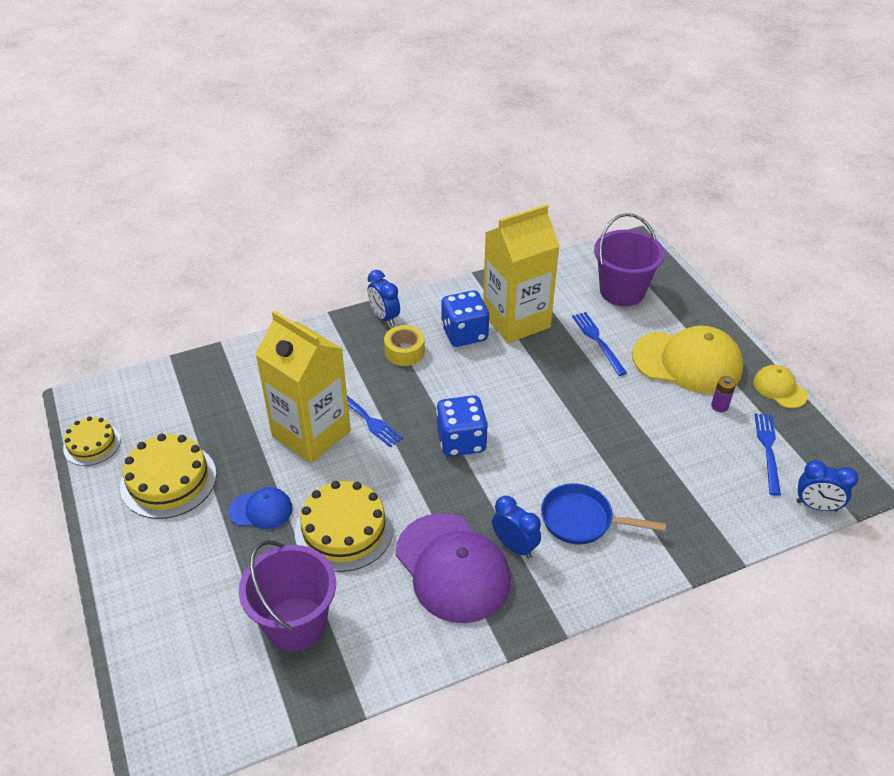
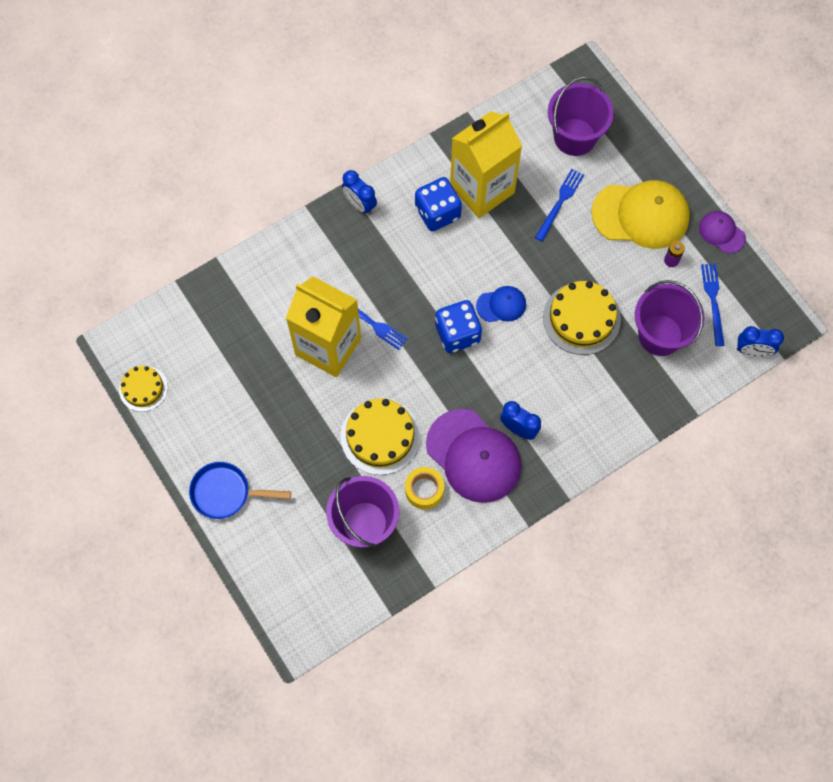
camera: 10 degrees left, 25 degrees up
(168, 480) = (222, 414): yellow cake -> yellow cake (581, 318)
(261, 510) = (308, 429): blue cap -> blue cap (501, 305)
(404, 351) = (387, 243): yellow tape -> yellow tape (424, 490)
(582, 520) = (568, 395): blue pan -> blue pan (226, 493)
(598, 341) = (559, 203): blue fork -> blue fork turned 60 degrees clockwise
(701, 474) = (660, 335): none -> purple bucket
(779, 388) = (721, 232): yellow cap -> purple cap

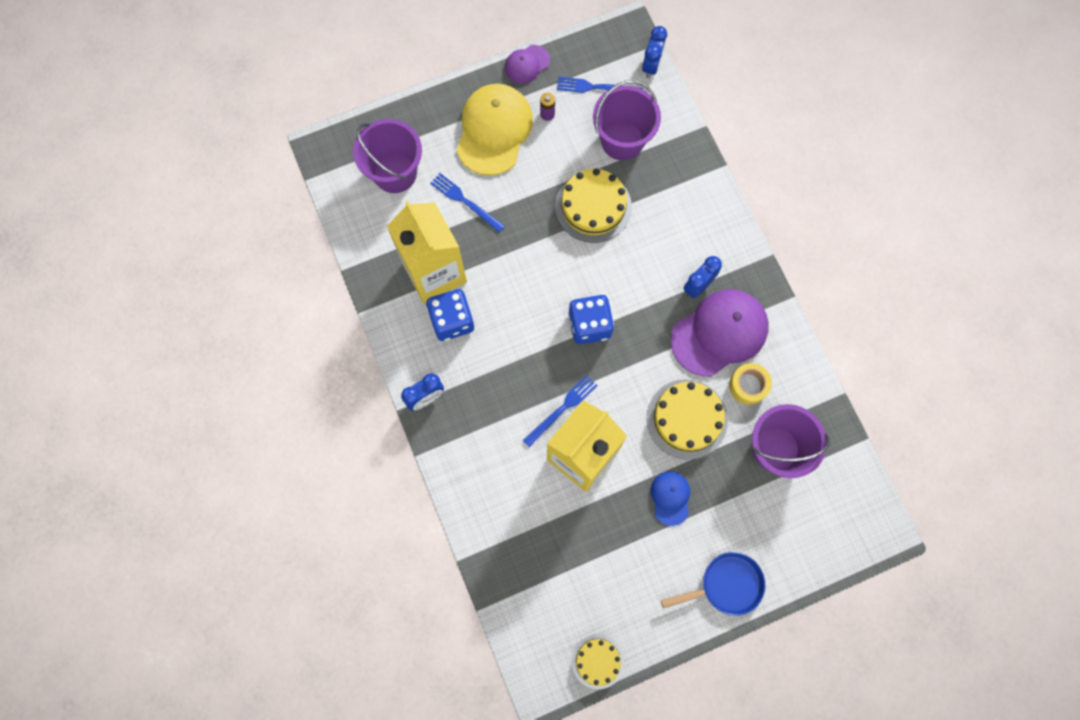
camera: 80 degrees left, 5 degrees up
(226, 493) = (726, 585): blue pan -> blue pan turned 120 degrees counterclockwise
(501, 305) = (566, 278): blue cap -> blue cap (670, 497)

